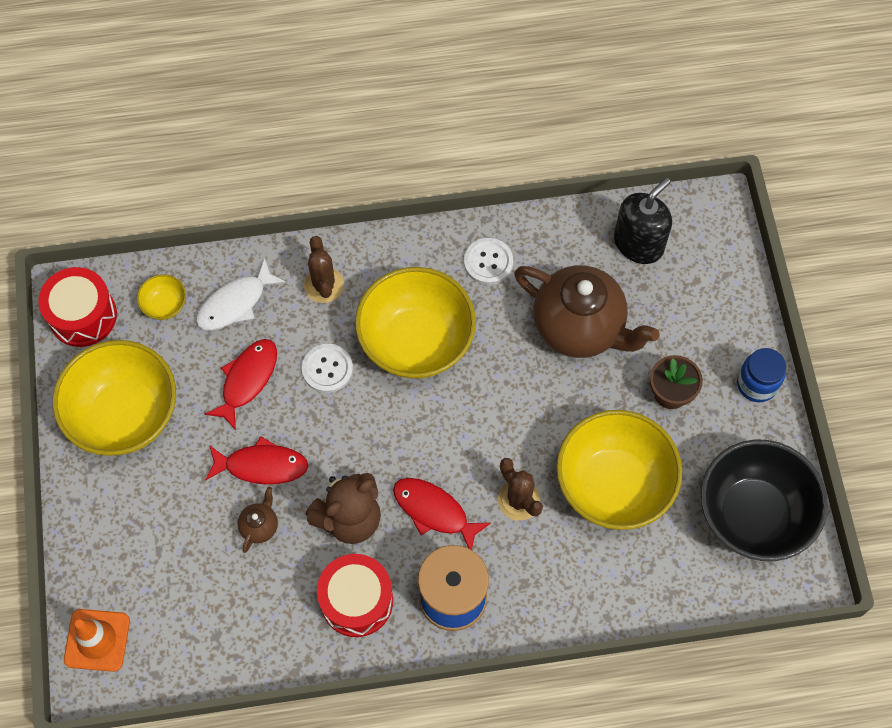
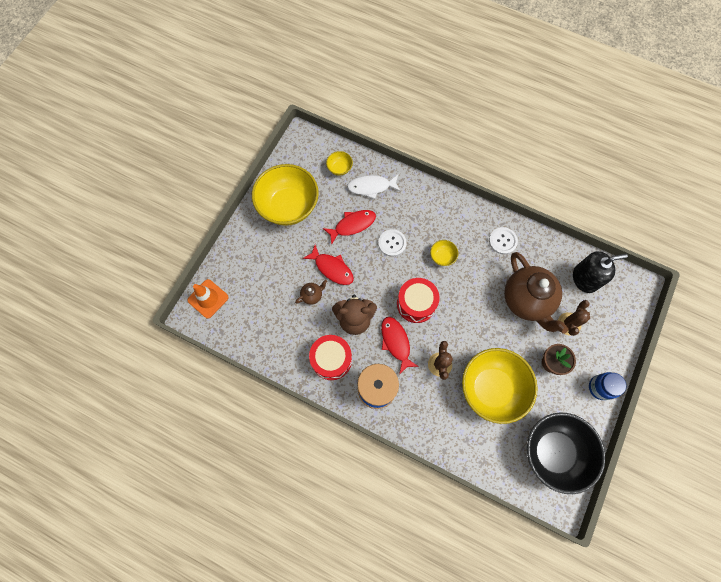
camera: 35 degrees right, 5 degrees up
(83, 315) = (301, 151): red drum -> red drum (416, 304)
(324, 285) = (417, 203): brown cactus -> brown cactus (569, 324)
(416, 341) = (442, 257): yellow bowl -> yellow bowl, size x0.42

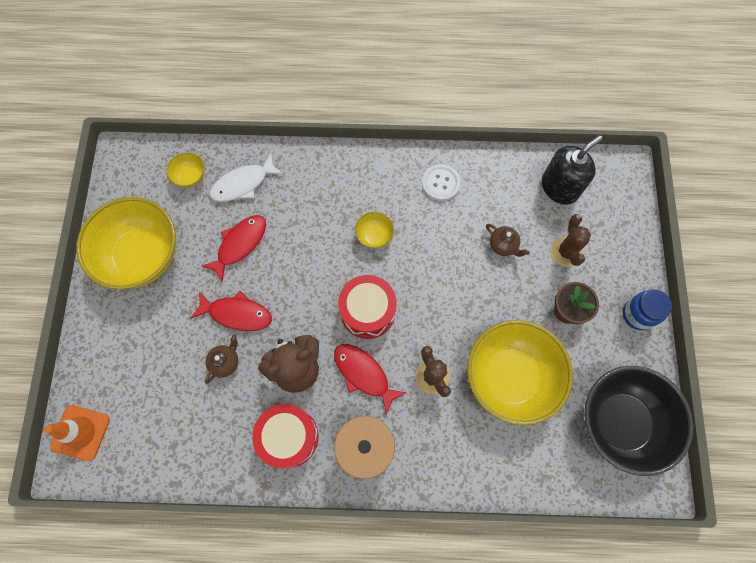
camera: 25 degrees left, 0 degrees up
(392, 243) = (302, 246): white button -> none
(526, 301) = (503, 246): brown teapot -> brown teapot, size x0.41

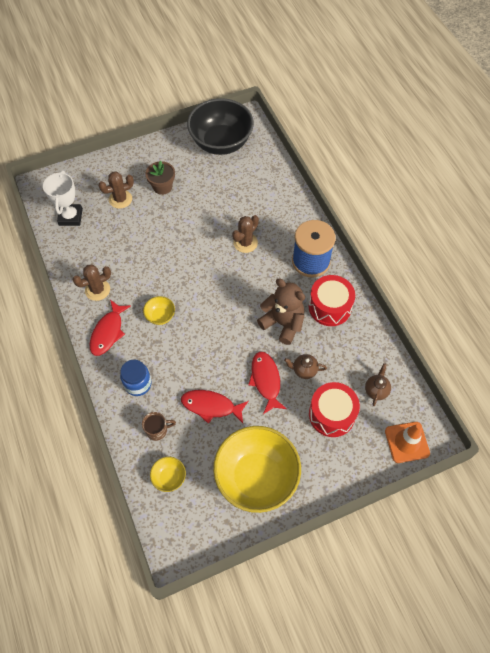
camera: 115 degrees left, 10 degrees down
(243, 184) = (157, 430): white fish -> brown mug
(364, 374) = (265, 281): red fish -> red fish (108, 332)
(367, 311) = (220, 297): red drum -> red drum (331, 414)
(440, 183) = (97, 290): white button -> brown cactus
(503, 246) = (132, 235): brown teapot -> brown teapot (376, 390)
(510, 377) = (223, 202): yellow bowl -> none
(559, 187) = (70, 217): black soap dispenser -> white trophy
(638, 314) = (147, 151): blue jar -> blue jar (138, 384)

